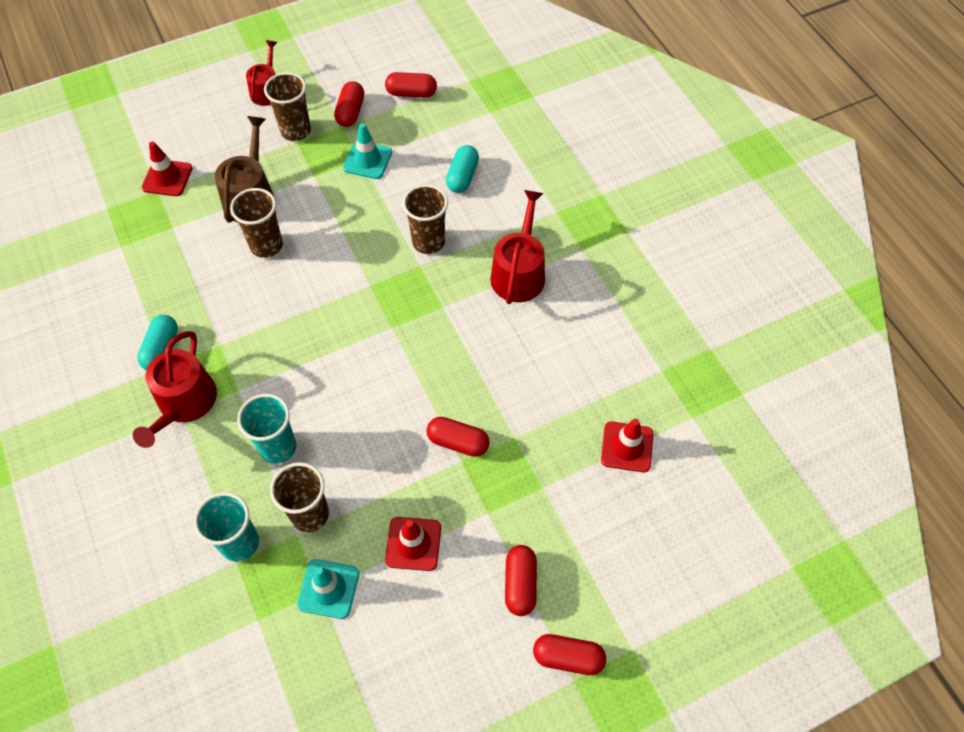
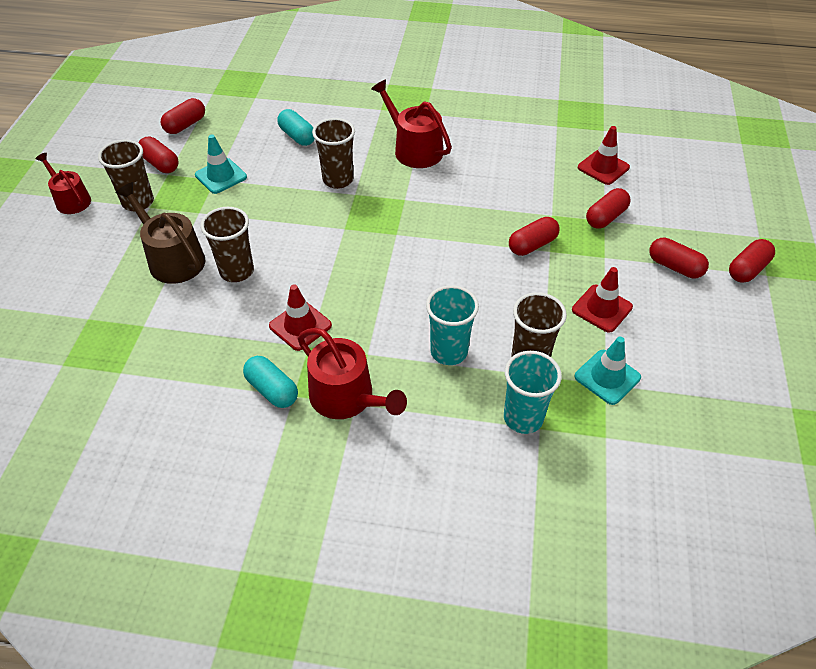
camera: 55 degrees left, 10 degrees down
(167, 178) = (82, 305): red traffic cone -> red traffic cone (300, 326)
(548, 486) = (606, 217): none -> red capsule

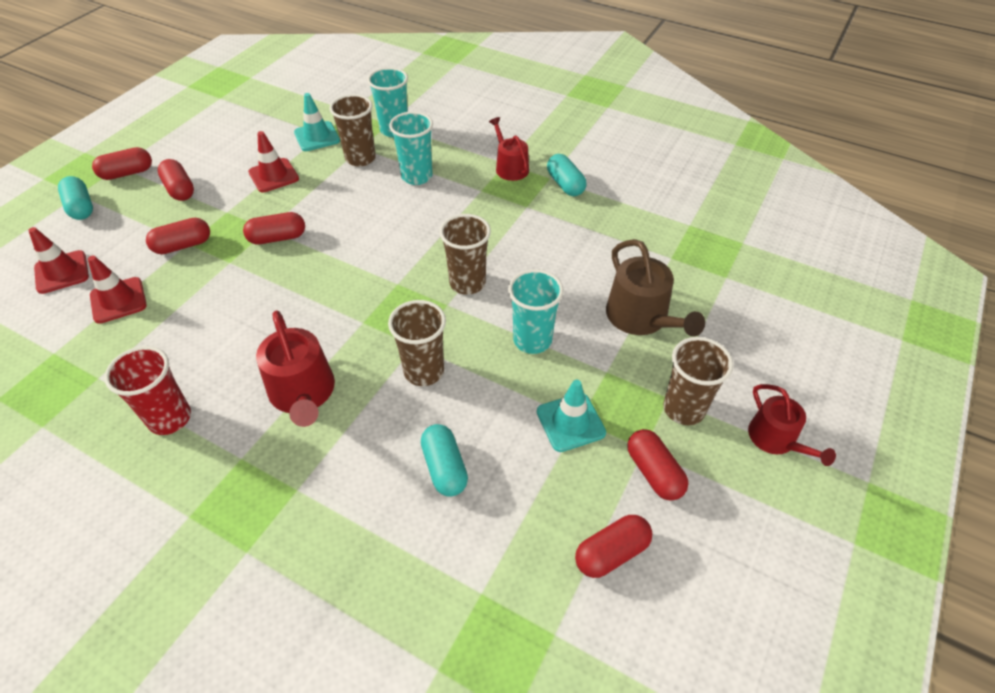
camera: 160 degrees left, 0 degrees up
(237, 271) = (574, 286): brown cup -> brown cup (467, 283)
(263, 219) = (532, 340): none -> turquoise cup
(300, 326) = (528, 223): red traffic cone -> red traffic cone (62, 272)
(347, 398) = (510, 167): red watering can -> red watering can, size x0.66
(487, 119) = (170, 418): none -> red cup
(737, 225) = (81, 207): none -> turquoise capsule

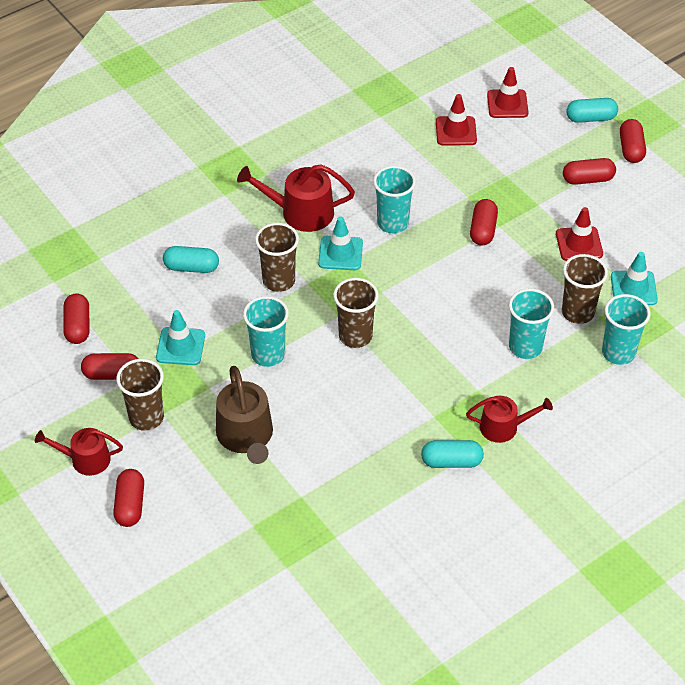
camera: 115 degrees right, 0 degrees up
(170, 418) = (321, 146): red cup -> none
(183, 245) = (504, 172): red capsule -> red capsule (130, 505)
(292, 306) = (393, 223): none -> turquoise cup
(356, 333) = (340, 253): none -> turquoise traffic cone
(641, 318) = (246, 436): brown watering can -> brown watering can turned 105 degrees counterclockwise

